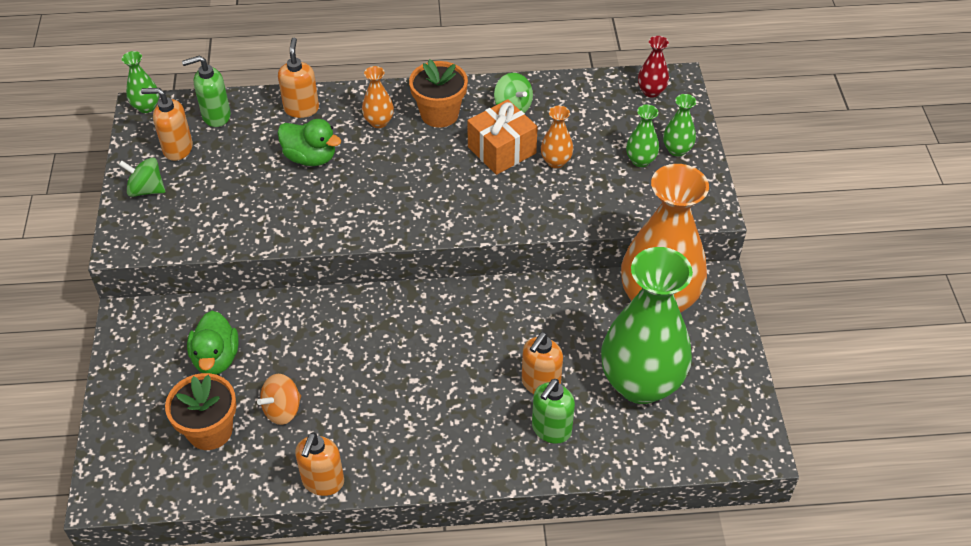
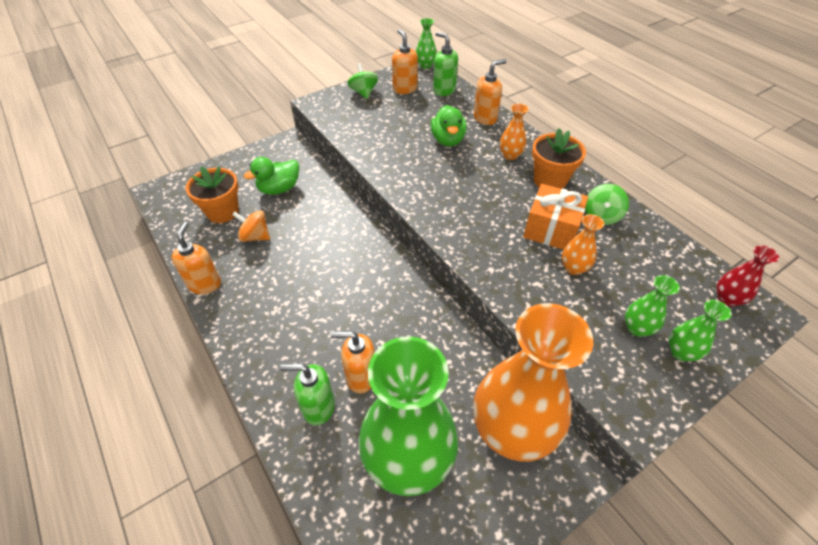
camera: 60 degrees right, 0 degrees up
(323, 482) = (205, 284): orange soap dispenser -> orange soap dispenser turned 105 degrees clockwise

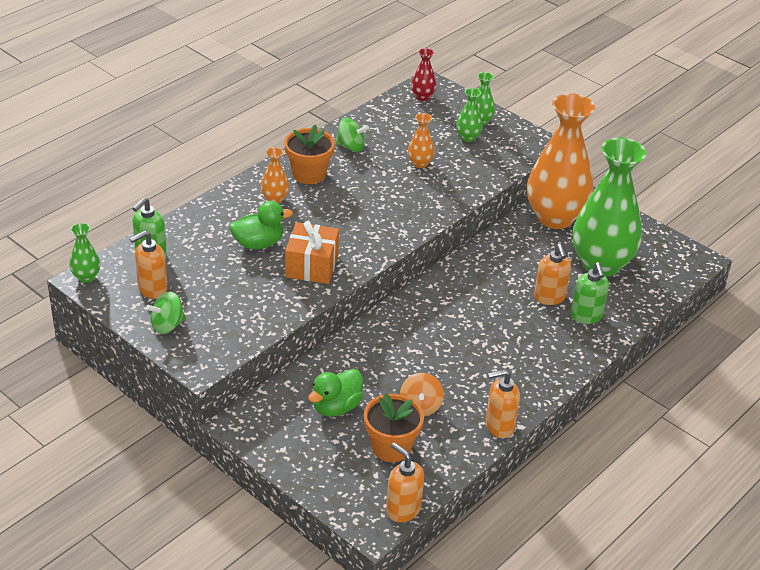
camera: 105 degrees left, 10 degrees down
(279, 189) = (336, 407): green duck -> green duck turned 90 degrees clockwise
(485, 118) = (208, 219): orange soap dispenser -> orange soap dispenser (403, 510)
(551, 229) = (378, 174): orange gift -> orange gift (312, 266)

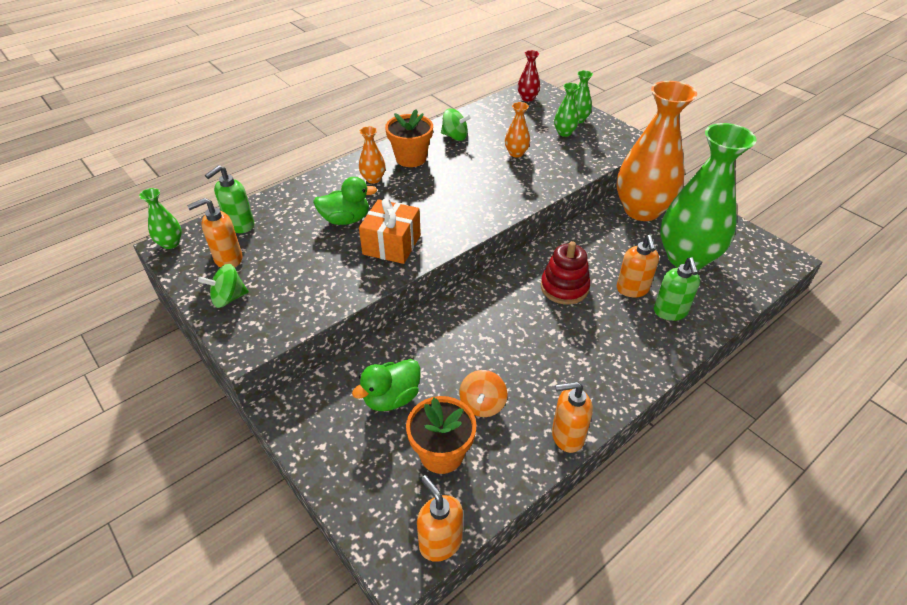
camera: 10 degrees right, 5 degrees up
(483, 300) = (564, 287): none -> red stacking toy

